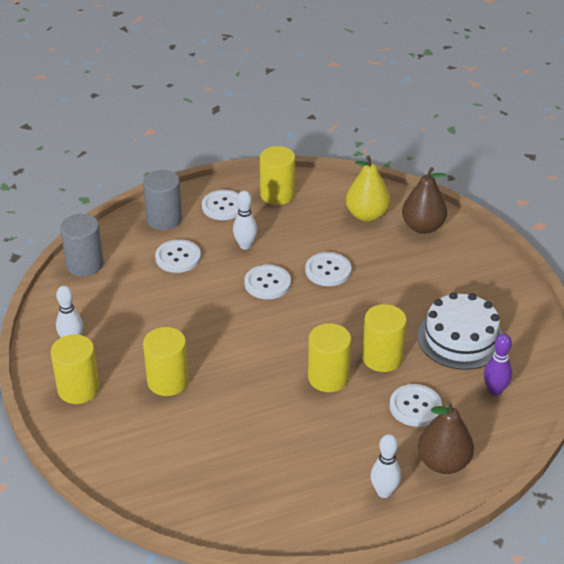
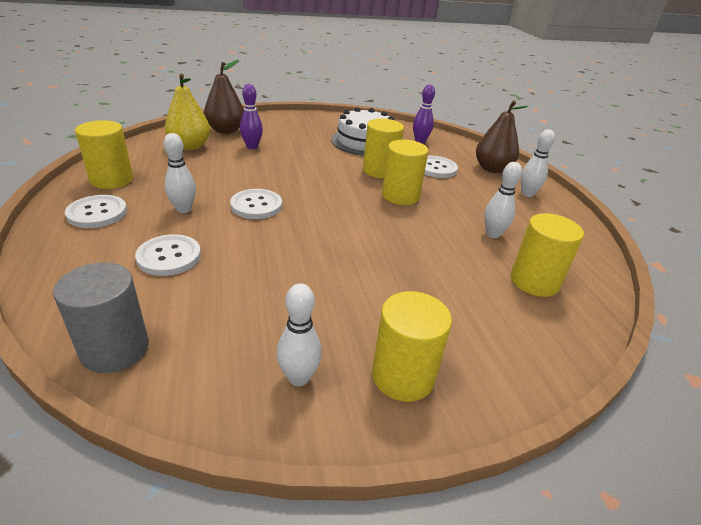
camera: 85 degrees left, 5 degrees down
(164, 219) = (76, 259): grey cylinder -> none
(168, 381) = (395, 289): yellow cylinder -> yellow cylinder (534, 281)
(275, 450) = (493, 234): none -> white bowling pin
(328, 271) = (256, 174): white button -> none
(390, 254) = (252, 147): none -> purple bowling pin

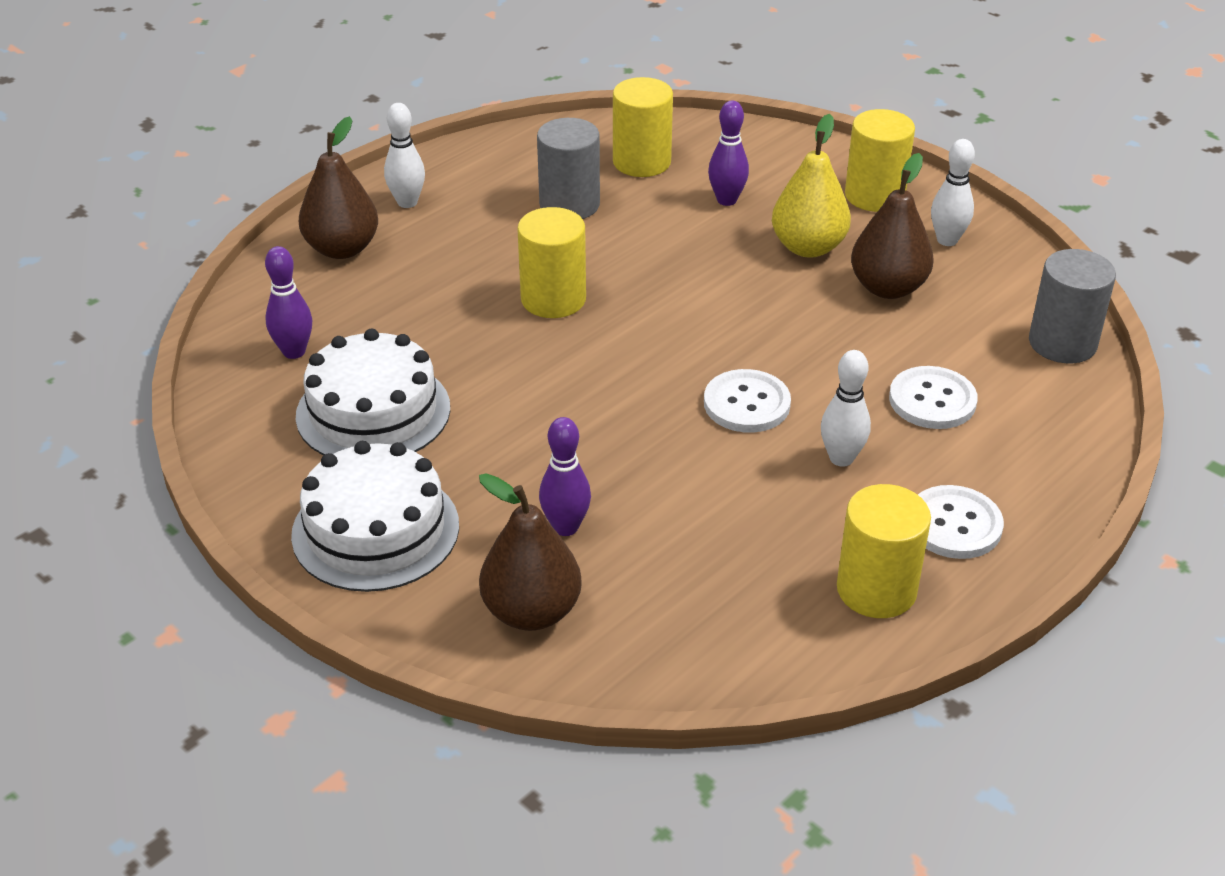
camera: 120 degrees left, 5 degrees up
(190, 146) = (662, 602): yellow pear -> yellow pear (808, 247)
(281, 304) = (888, 288): none -> brown pear
(301, 125) = (375, 530): none -> white cake
(380, 171) = (487, 347): yellow cylinder -> none
(436, 168) = (407, 299): white button -> none
(455, 293) = (726, 200): none -> purple bowling pin
(493, 234) = (569, 204): white bowling pin -> grey cylinder

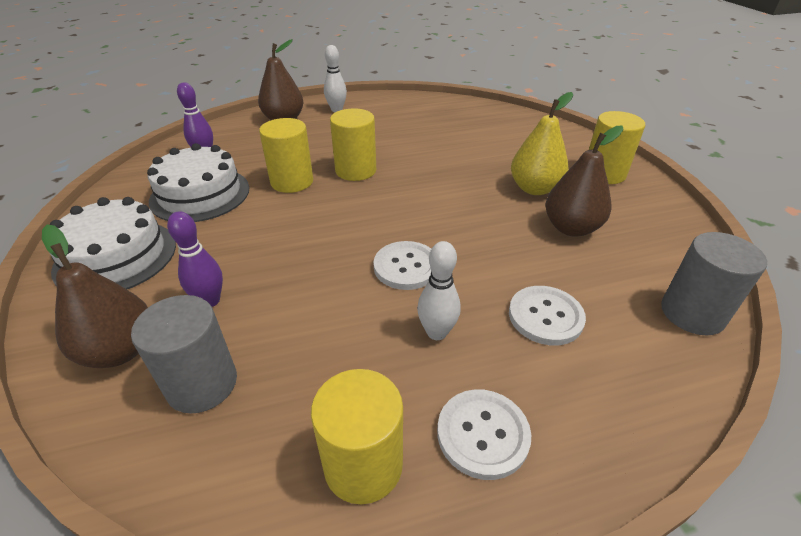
camera: 30 degrees right, 0 degrees up
(569, 204) = (414, 131): grey cylinder -> grey cylinder (202, 384)
(641, 162) = (473, 122): yellow cylinder -> yellow cylinder (292, 181)
(726, 200) = (505, 151): purple bowling pin -> none
(947, 240) = (639, 212): white bowling pin -> none

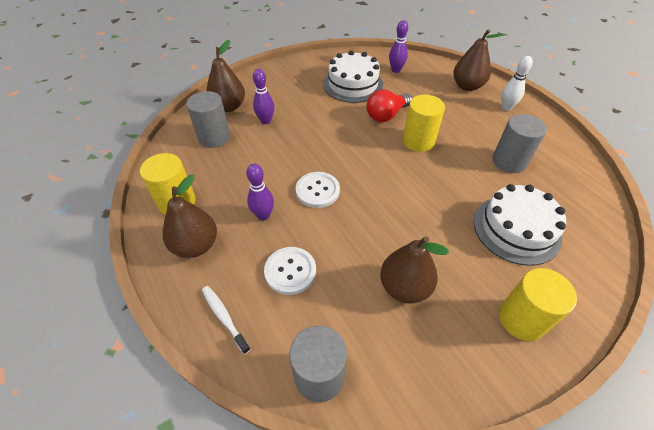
camera: 75 degrees right, 10 degrees up
(116, 256) = (288, 79): white cake -> white cake (516, 229)
(292, 181) = (386, 115): yellow cylinder -> red light bulb
(416, 129) = (509, 161): none -> grey cylinder
(437, 332) = (263, 215): white bowling pin -> purple bowling pin
(482, 434) = (196, 245): white button -> brown pear
(534, 188) = (456, 257): yellow pear -> none
(625, 402) = (224, 317): none -> white toothbrush

